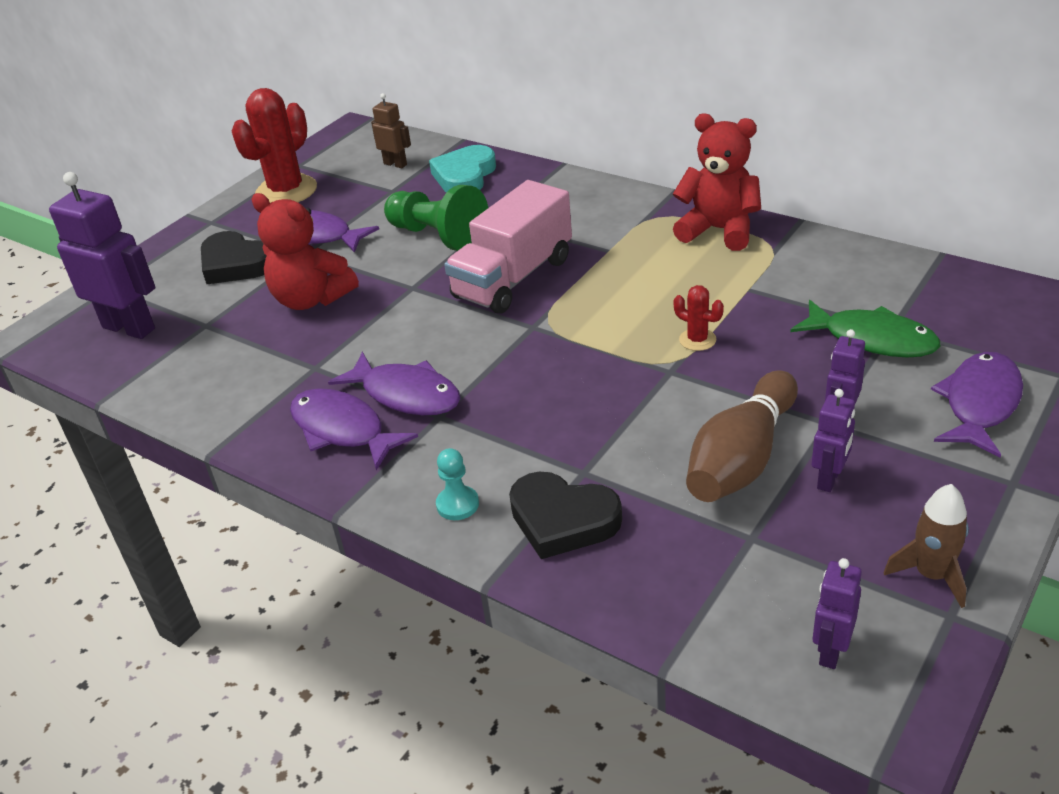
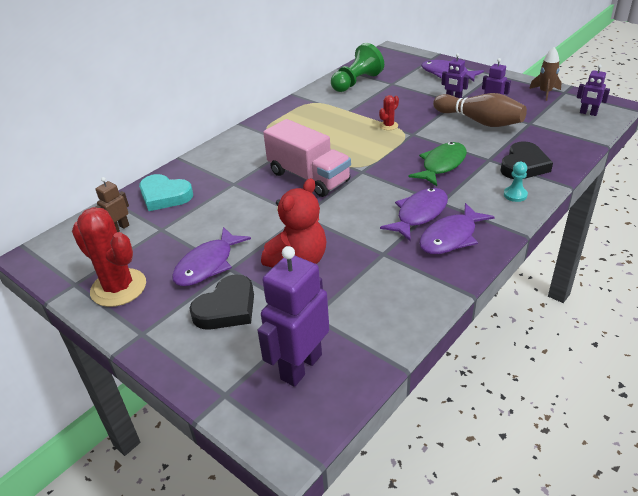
camera: 85 degrees left, 0 degrees up
(438, 236) = (242, 206): green pawn -> green pawn (356, 82)
(719, 230) = (290, 114): red teddy bear -> none
(872, 339) = (399, 88): green fish -> green fish (442, 165)

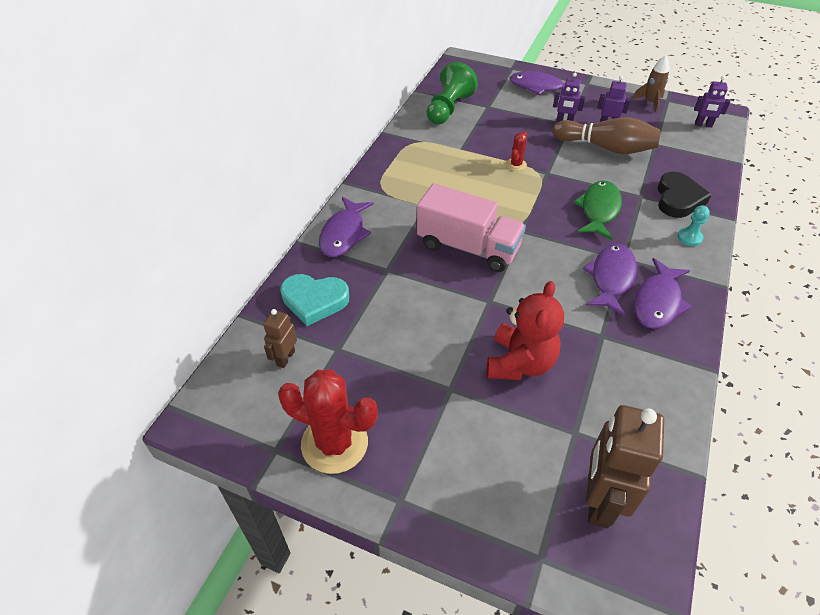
camera: 20 degrees left, 10 degrees up
(207, 265) = (422, 388): purple fish -> purple fish (344, 234)
(227, 308) = (477, 443): black heart -> none
(300, 366) = (599, 500): purple robot -> brown robot

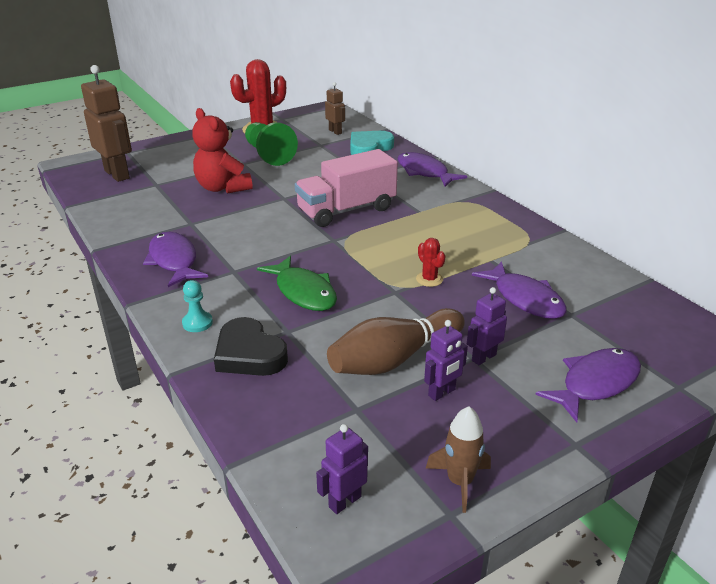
camera: 125 degrees right, 15 degrees down
(448, 109) = (586, 284): green pawn -> green pawn (268, 155)
(611, 278) = (226, 253): purple fish -> purple fish (525, 299)

